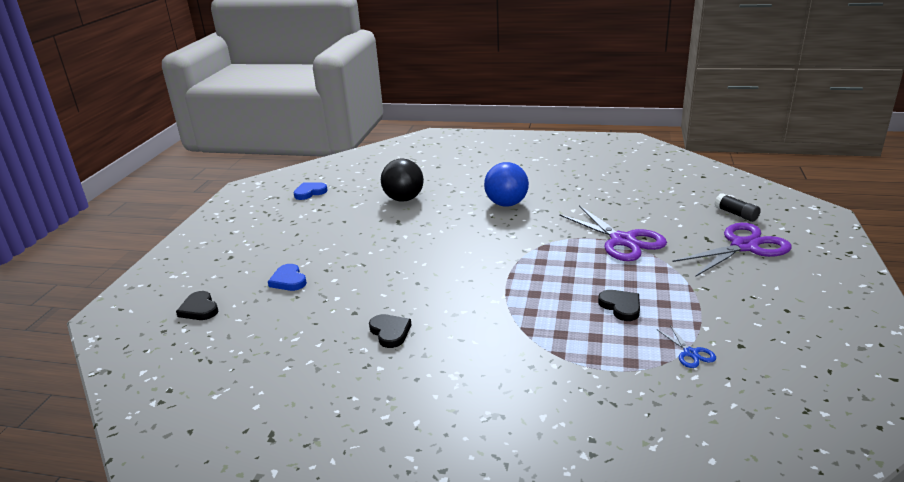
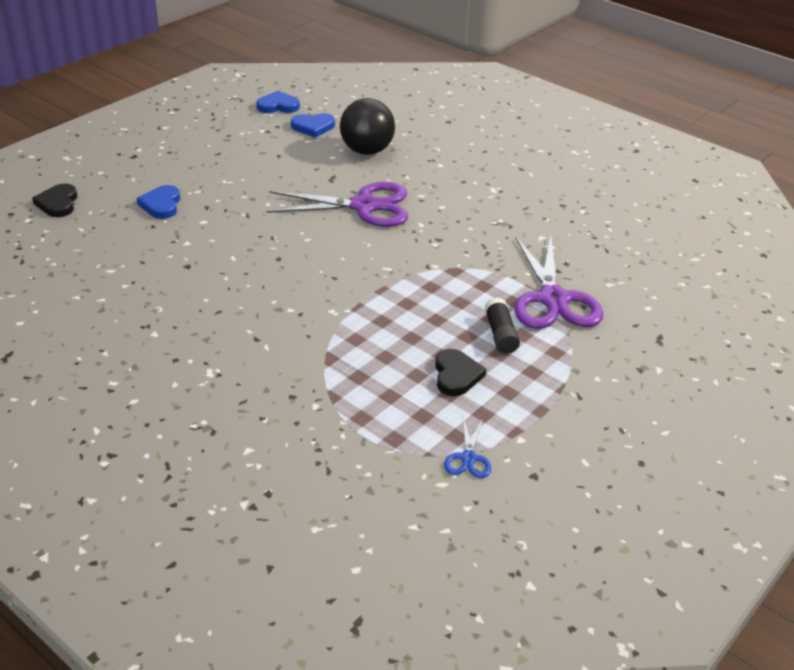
camera: 25 degrees right, 10 degrees up
(350, 197) = (313, 127): none -> blue heart
(390, 332) = (199, 301): black heart -> none
(506, 204) = (473, 200): blue ball -> none
(736, 214) = (739, 322): black glue stick -> black glue stick (500, 334)
(744, 246) = (692, 367): purple scissors -> purple scissors (364, 206)

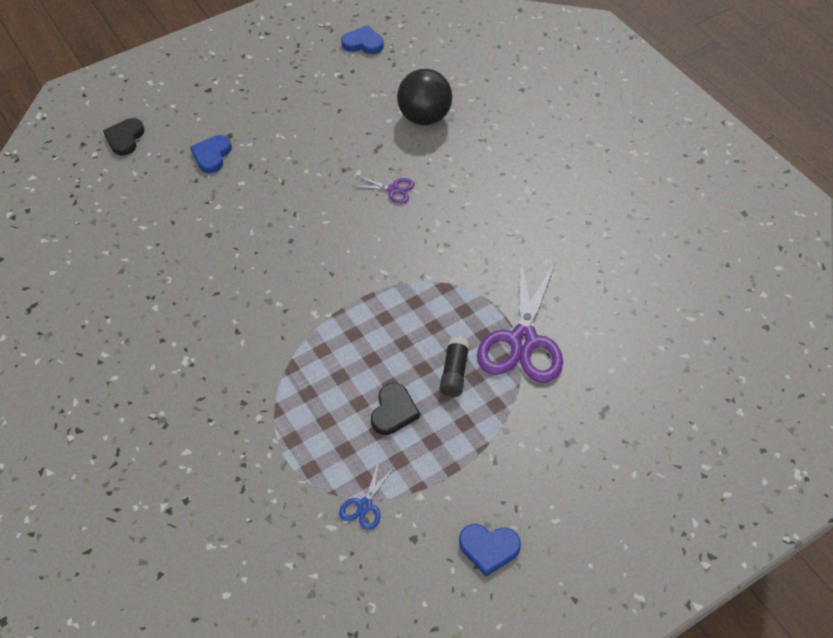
camera: 20 degrees right, 15 degrees up
(313, 127) = (386, 77): blue heart -> blue heart (489, 548)
(364, 206) = (393, 190): purple scissors -> purple scissors, size x0.45

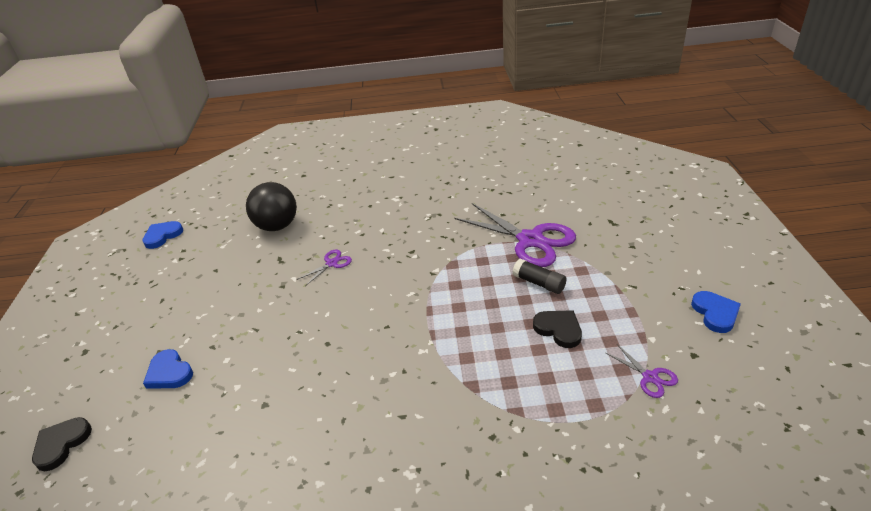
camera: 60 degrees left, 15 degrees down
(125, 138) = (61, 444): black heart -> black heart turned 75 degrees clockwise
(365, 505) = (650, 377): blue scissors -> purple scissors
(489, 548) = (715, 313): blue heart -> blue heart turned 45 degrees counterclockwise

